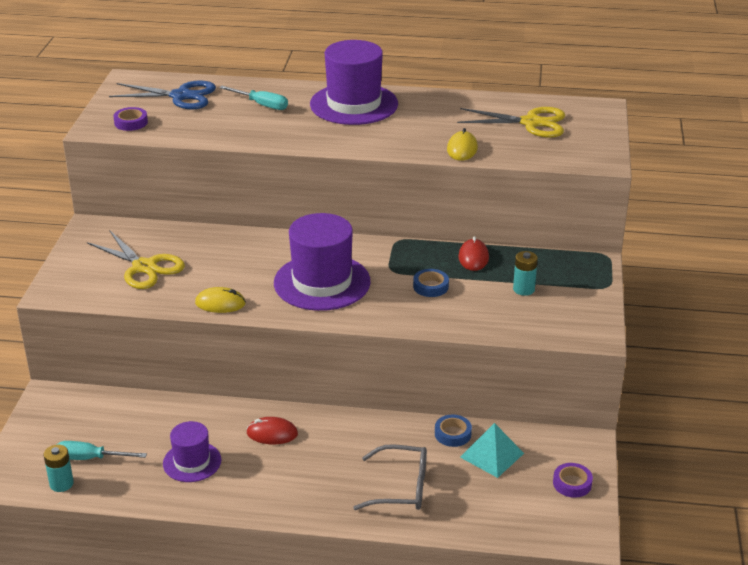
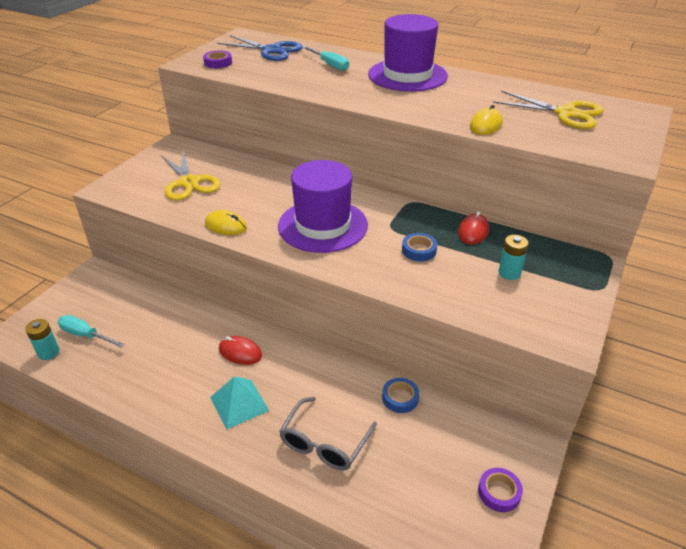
camera: 20 degrees right, 5 degrees up
(192, 462) = (159, 361): purple hat -> none
(401, 488) = (324, 443): grey glasses -> grey glasses turned 90 degrees clockwise
(492, 455) = (428, 432): turquoise pyramid -> turquoise pyramid (239, 403)

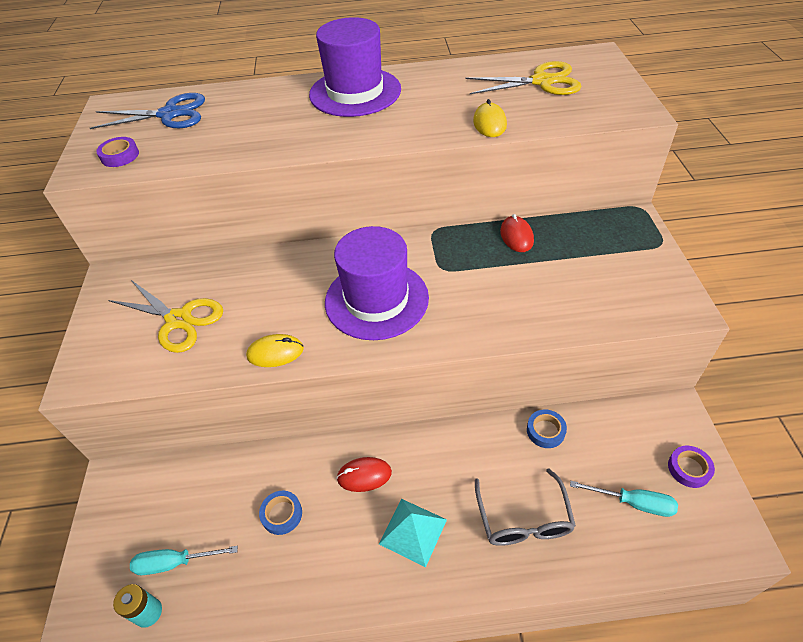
camera: 30 degrees left, 10 degrees up
(330, 65) = (259, 109): turquoise screwdriver -> turquoise screwdriver (633, 503)
(419, 250) = (490, 281): blue tape -> blue tape (282, 514)
(509, 273) = (584, 265): turquoise battery -> none

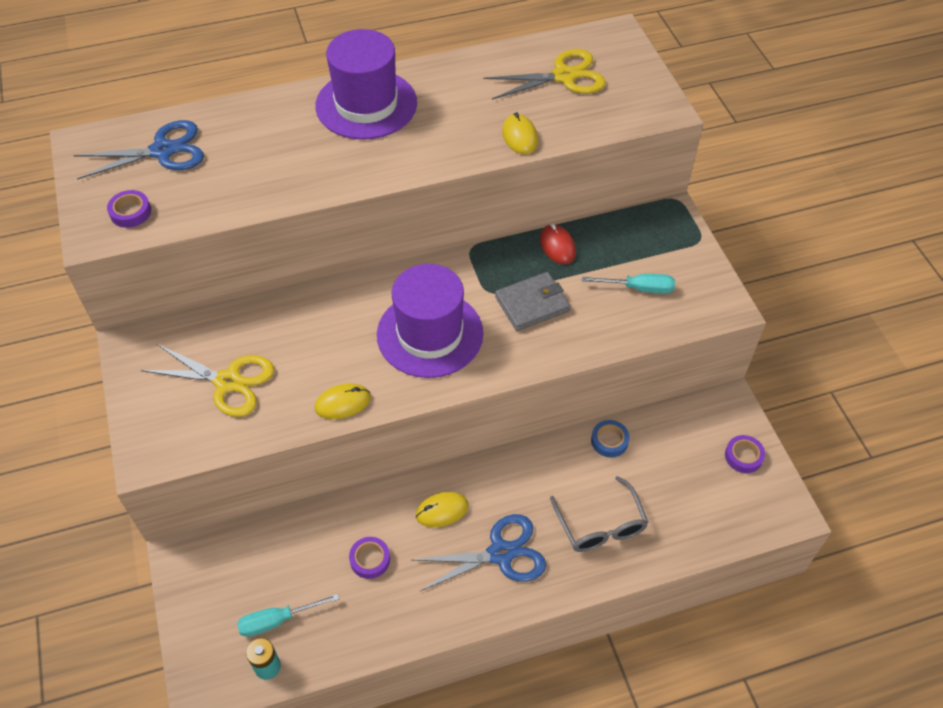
camera: 15 degrees left, 5 degrees up
(282, 514) = (370, 559): blue tape -> purple tape
(364, 475) = (442, 510): red mouse -> yellow mouse
(413, 531) = (501, 553): turquoise pyramid -> blue scissors
(482, 284) = (532, 304): none -> grey wallet
(633, 503) = (697, 495): turquoise screwdriver -> turquoise screwdriver (638, 288)

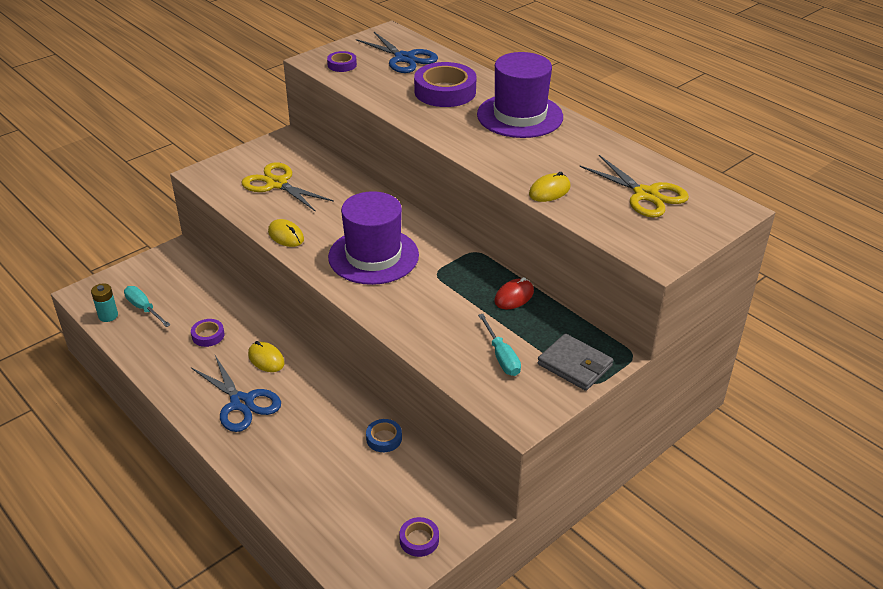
camera: 65 degrees right, 15 degrees down
(228, 382) = (277, 184): yellow scissors -> yellow scissors turned 135 degrees clockwise
(270, 143) = (445, 91): none -> purple tape
(532, 304) = (439, 299): grey wallet -> grey wallet (574, 365)
(601, 525) = (294, 456): grey glasses -> none

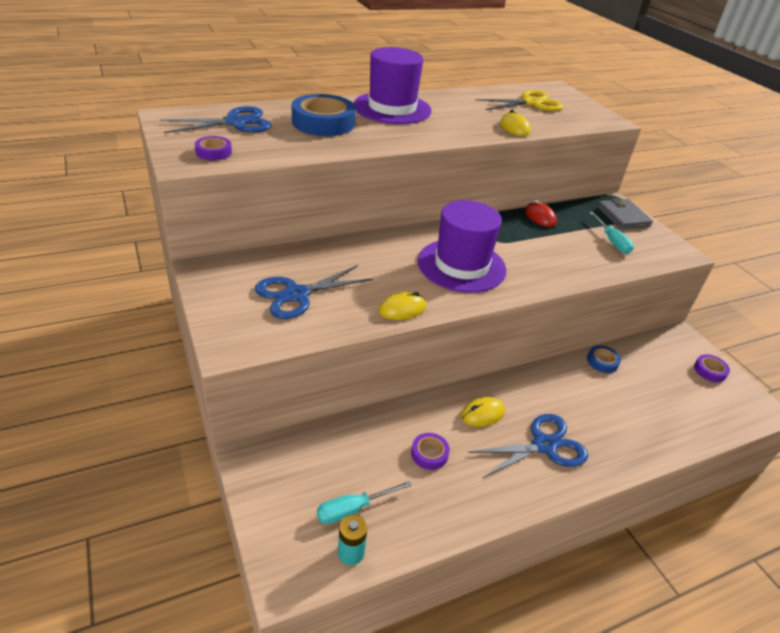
camera: 75 degrees left, 0 degrees up
(277, 184) = (296, 294): yellow scissors -> blue scissors
(445, 91) = (323, 122): purple tape -> blue tape
(501, 356) = (612, 241): turquoise screwdriver -> turquoise screwdriver turned 75 degrees clockwise
(574, 365) = (623, 217): grey wallet -> grey wallet turned 75 degrees counterclockwise

